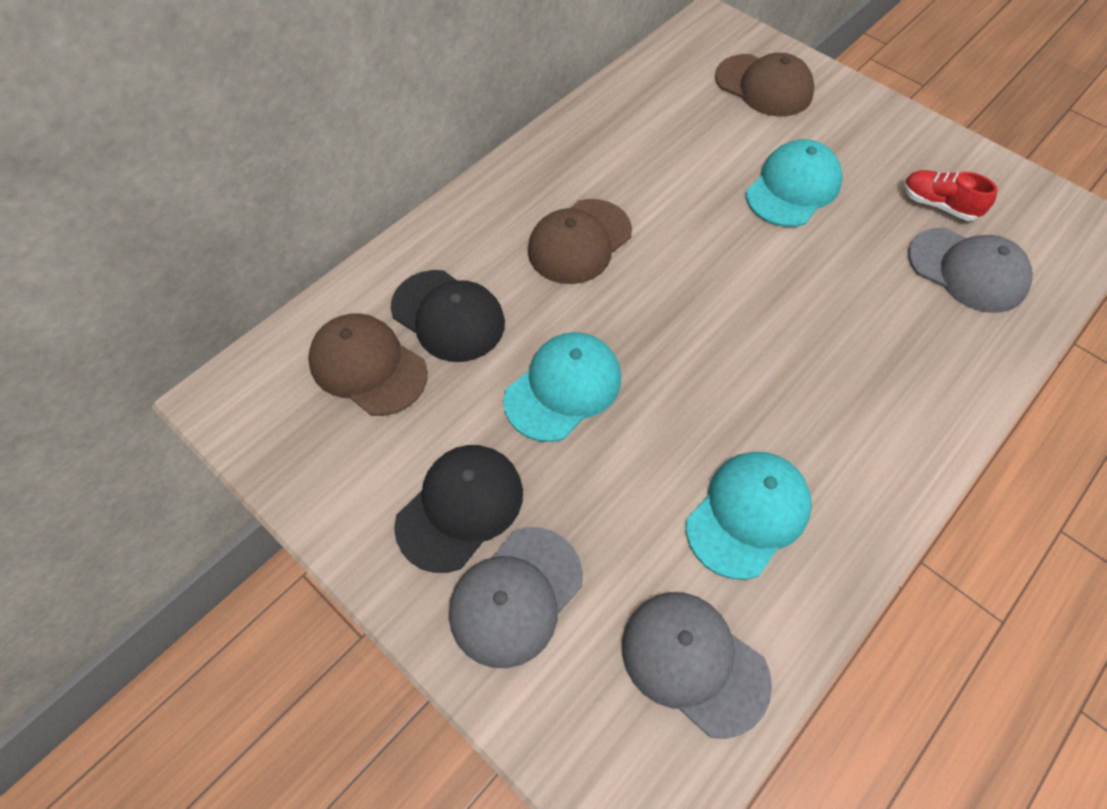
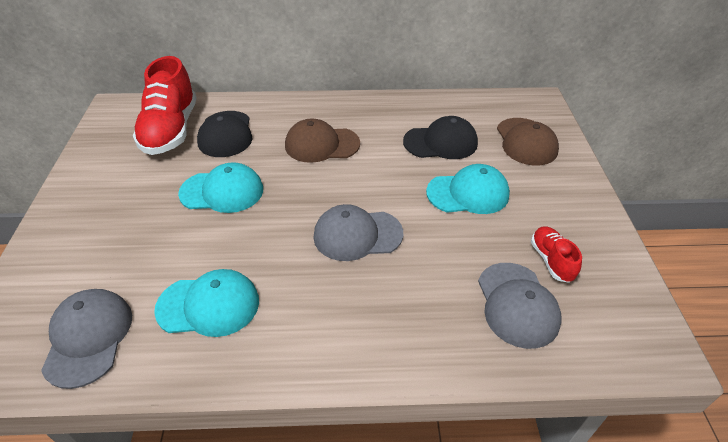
camera: 45 degrees right, 15 degrees down
(368, 366) = (171, 130): brown cap -> red shoe
(460, 508) = (117, 200): black cap -> black cap (441, 142)
(515, 596) = (80, 247): grey cap -> grey cap (357, 235)

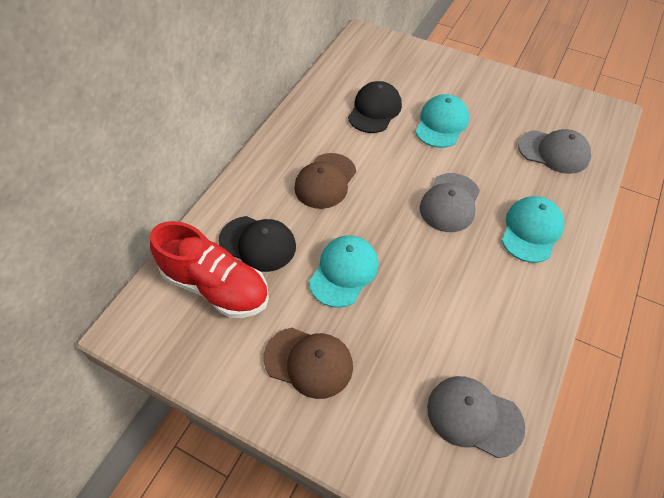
camera: 60 degrees left, 10 degrees up
(209, 305) = (477, 321): turquoise cap -> turquoise cap (531, 230)
(526, 142) = (406, 67): brown cap -> brown cap (308, 362)
(551, 260) = (526, 118): red shoe -> none

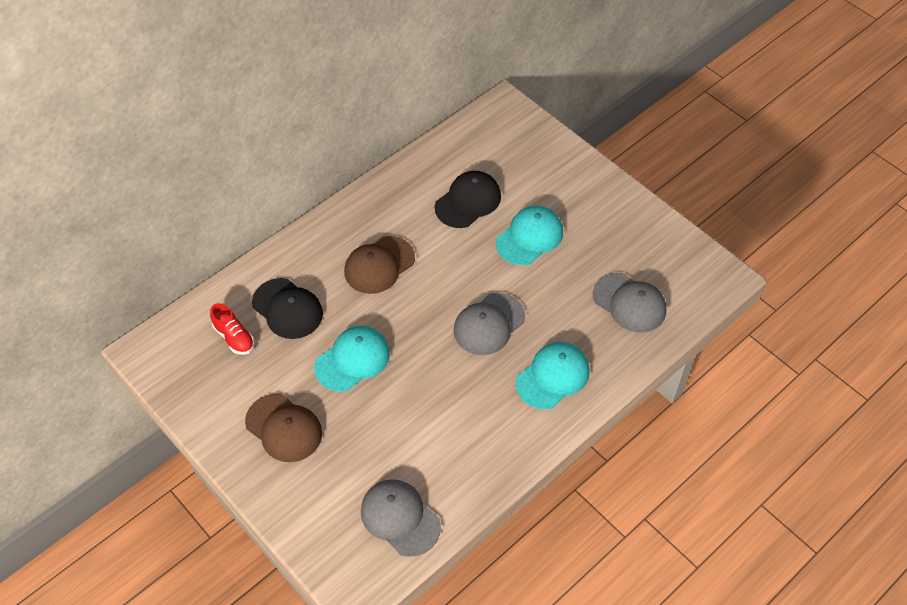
camera: 20 degrees right, 0 degrees up
(216, 286) = (234, 337): red shoe -> red shoe, size x0.49

